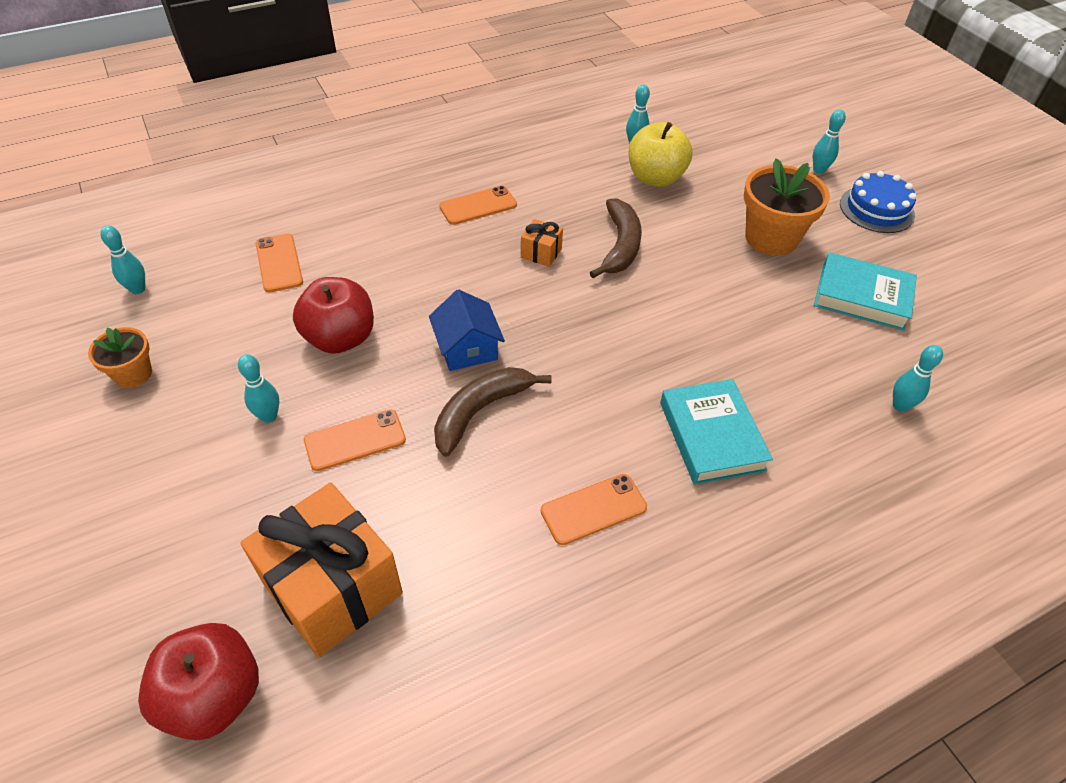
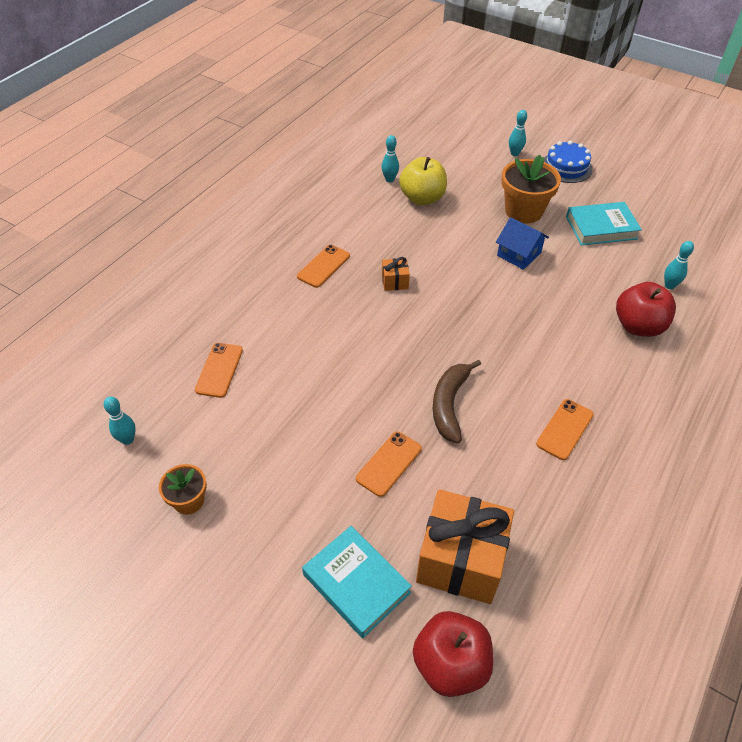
camera: 30 degrees left, 0 degrees up
(269, 416) = (317, 478): turquoise bowling pin -> none
(279, 263) = (219, 370): orange phone -> orange phone turned 60 degrees clockwise
(340, 338) = (315, 402): red apple -> red apple (638, 326)
(467, 348) = (405, 368): blue house -> blue house (519, 254)
(620, 246) = (440, 255): brown banana -> none
(711, 436) = (590, 352): turquoise book -> turquoise book (356, 583)

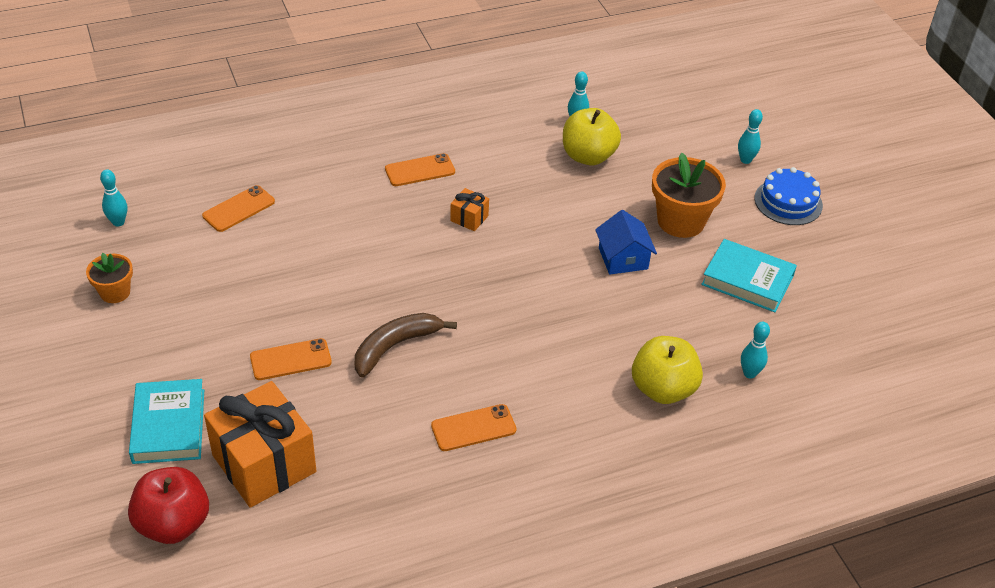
camera: 35 degrees right, 5 degrees down
(638, 326) = (663, 389): red apple -> yellow apple

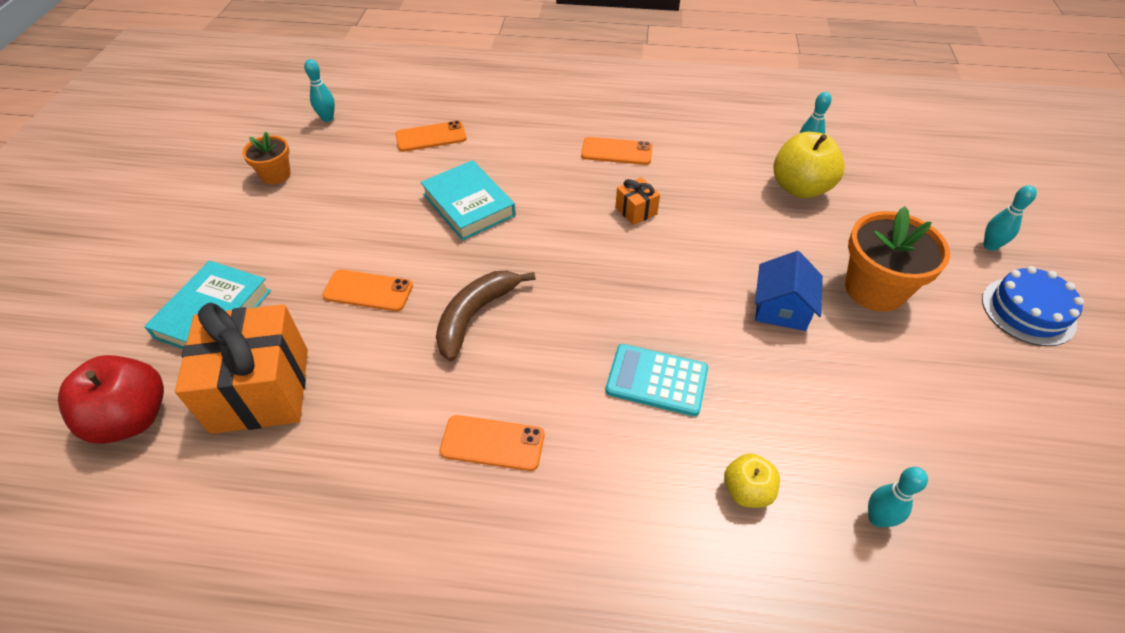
camera: 30 degrees right, 5 degrees up
(395, 346) = (475, 315): brown banana -> brown banana turned 45 degrees counterclockwise
(563, 342) = (656, 380): none -> turquoise calculator
(663, 389) = (747, 491): yellow apple -> yellow apple, size x0.57
(747, 280) = (930, 390): turquoise book -> turquoise book (469, 205)

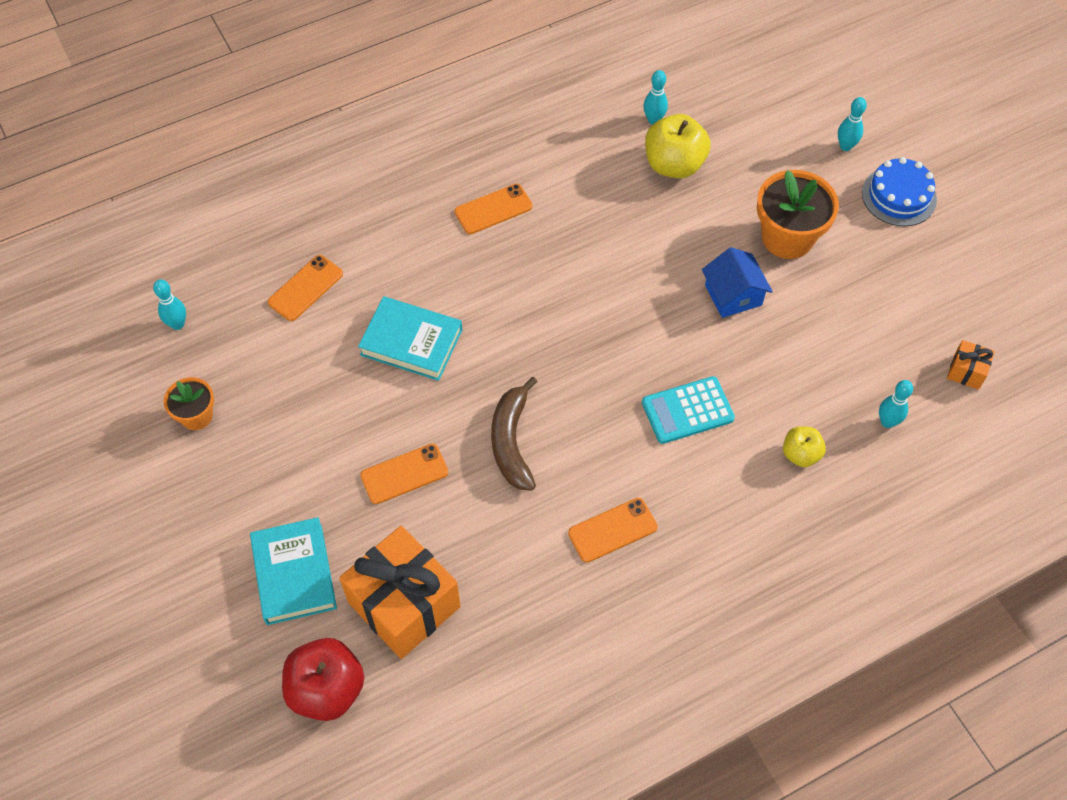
camera: 35 degrees left, 10 degrees up
(636, 211) = (559, 265): orange gift -> orange gift (966, 371)

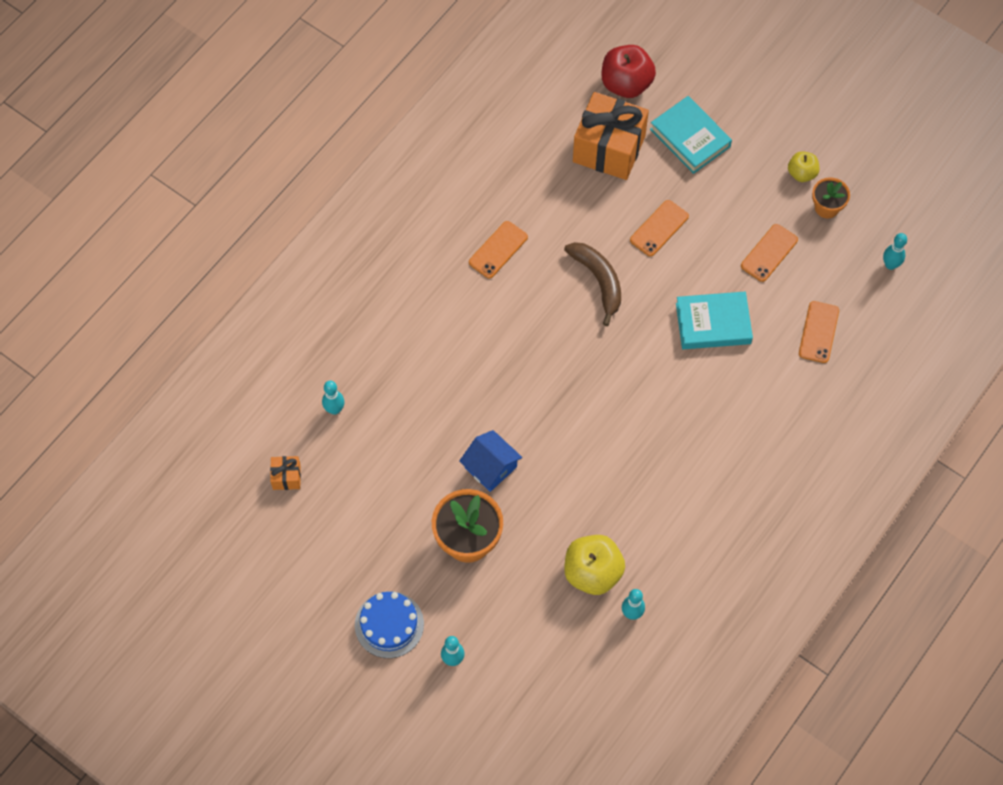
camera: 155 degrees right, 5 degrees up
(493, 209) = (718, 463): orange phone -> orange phone (769, 253)
(687, 411) = (484, 356): turquoise calculator -> none
(800, 454) = (389, 357): yellow apple -> yellow apple (801, 173)

